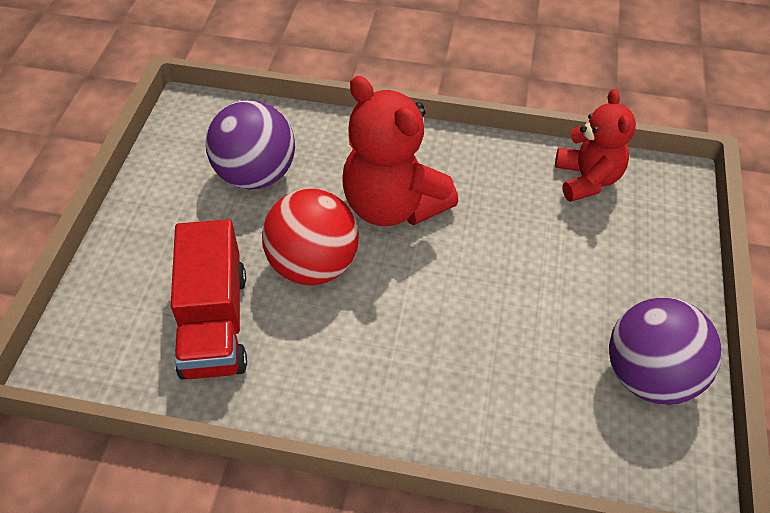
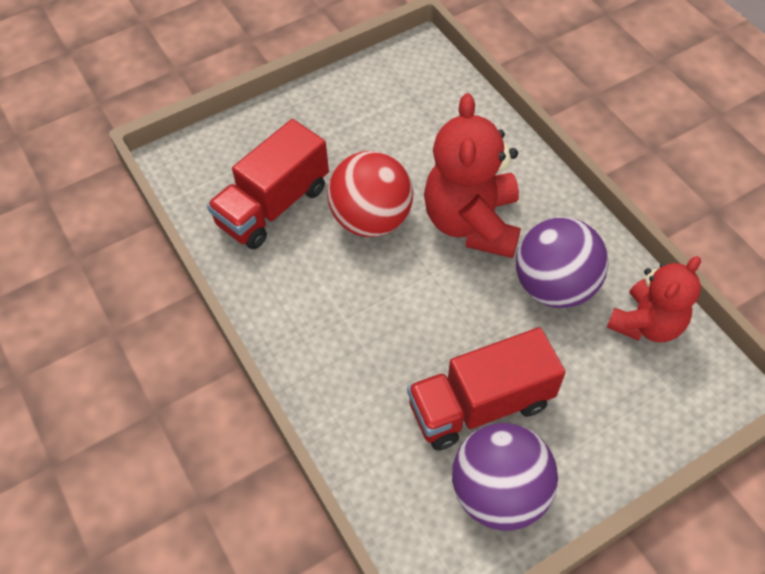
camera: 50 degrees right, 5 degrees up
(255, 175) = (408, 129): purple ball -> purple ball (554, 286)
(562, 328) = (480, 405): none -> red truck

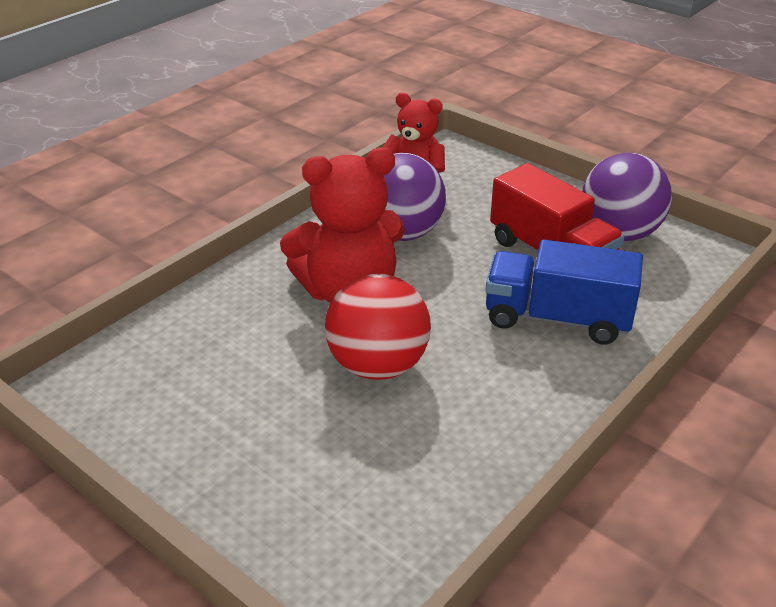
camera: 110 degrees left, 20 degrees down
(273, 206) = (396, 459): red truck -> none
(379, 367) = (557, 318): none -> blue truck

